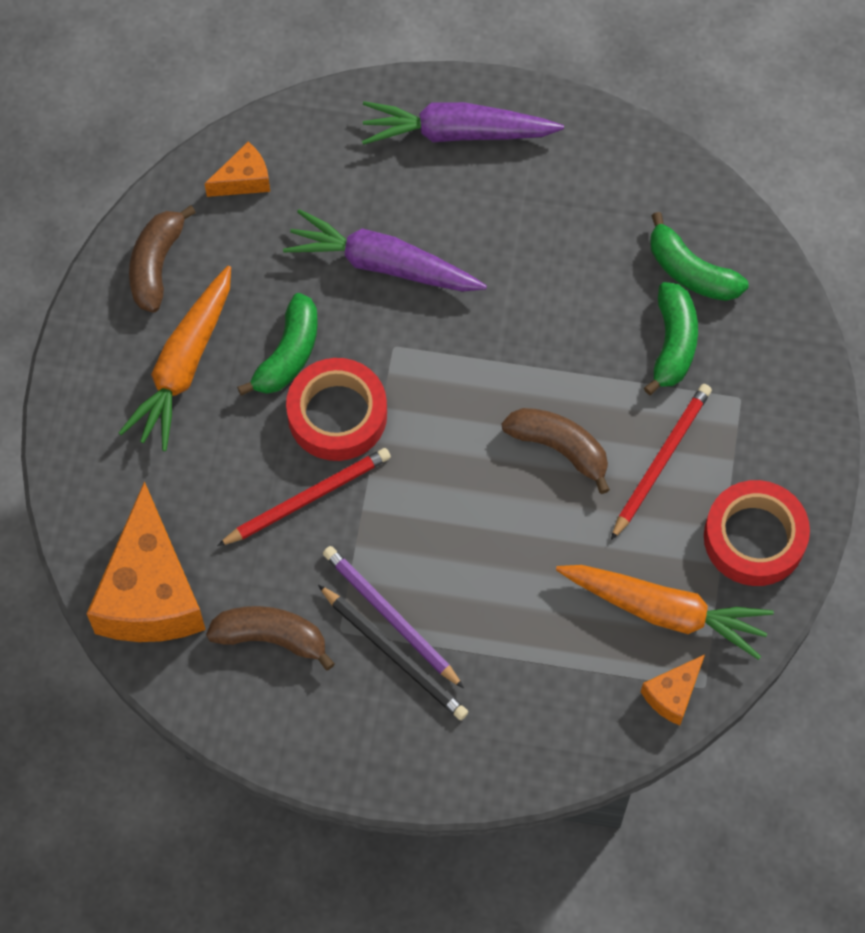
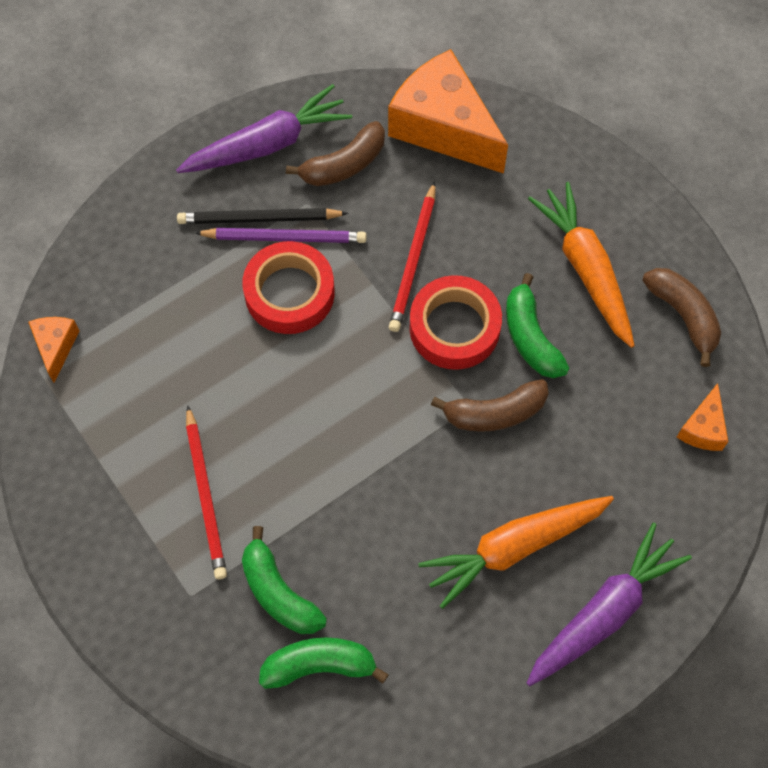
camera: 135 degrees right, 0 degrees up
(382, 264) = (542, 457): purple carrot -> purple carrot (268, 144)
(559, 448) = (285, 440): brown banana -> brown banana (495, 413)
(665, 612) = (108, 394): orange carrot -> orange carrot (513, 548)
(754, 538) = (90, 499): red tape -> red tape (289, 293)

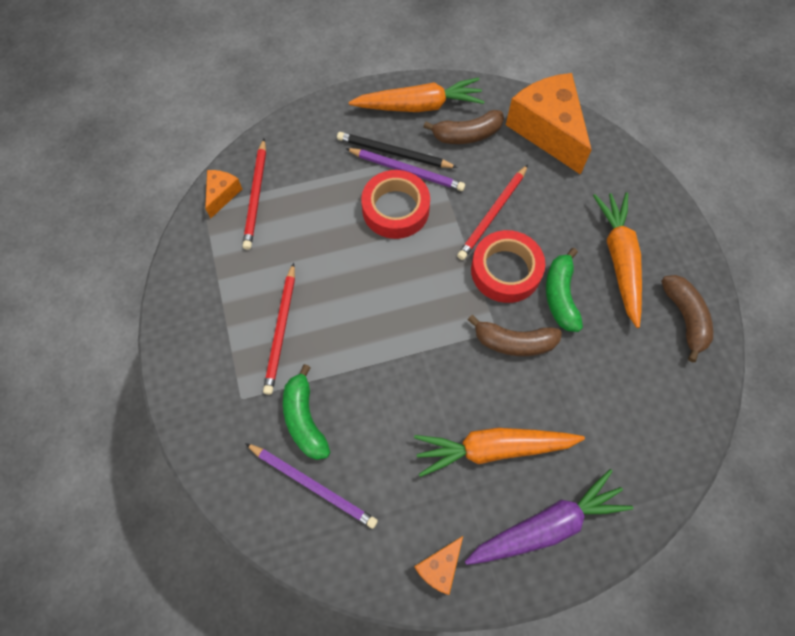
camera: 20 degrees right, 0 degrees up
(102, 334) = (256, 196): none -> red pencil
(268, 144) = (419, 106): purple carrot -> orange carrot
(319, 665) = (313, 485): green banana -> purple pencil
(703, 428) = (673, 408): orange cheese -> orange cheese (440, 567)

